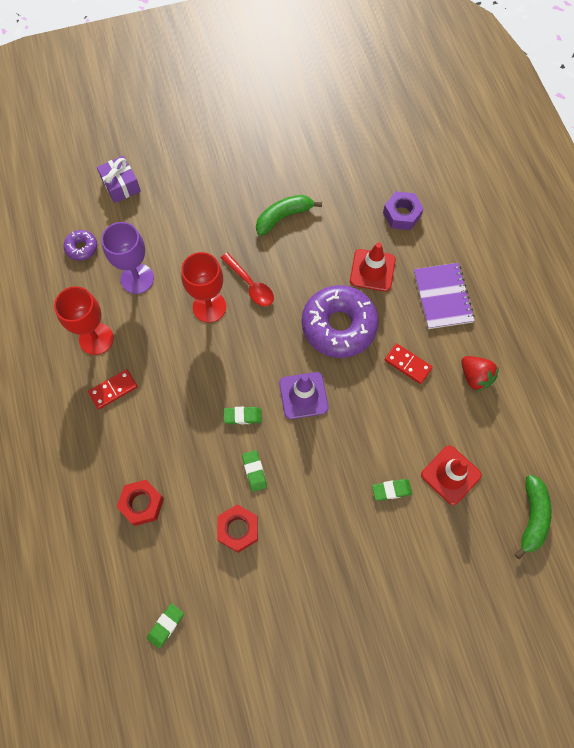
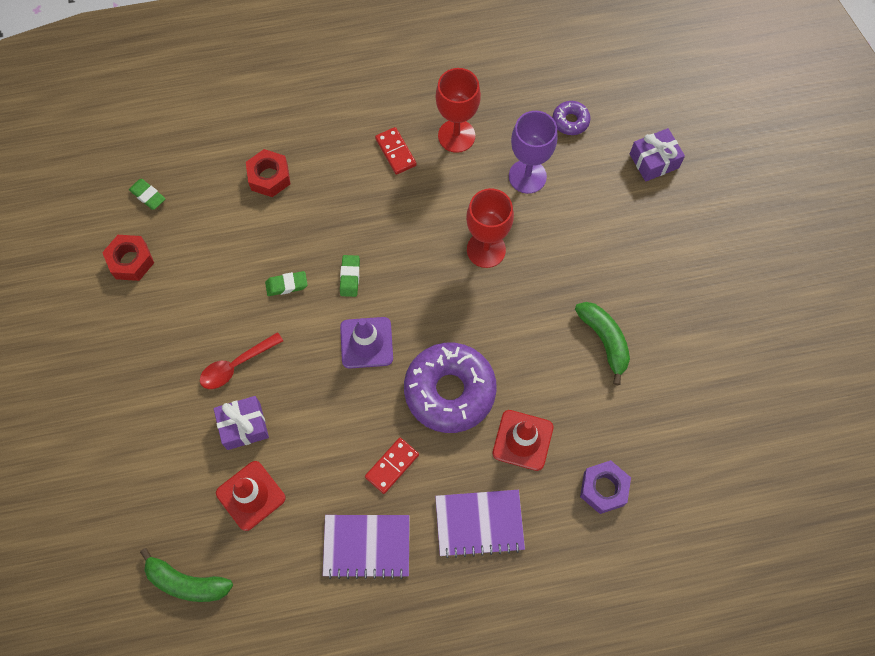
camera: 95 degrees right, 0 degrees up
(238, 529) = (228, 265): red nut -> red nut (131, 261)
(250, 285) = (511, 296): red spoon -> red spoon (236, 365)
(391, 490) = (243, 426): green eraser -> purple gift
(475, 377) = (366, 546): red strawberry -> purple notebook

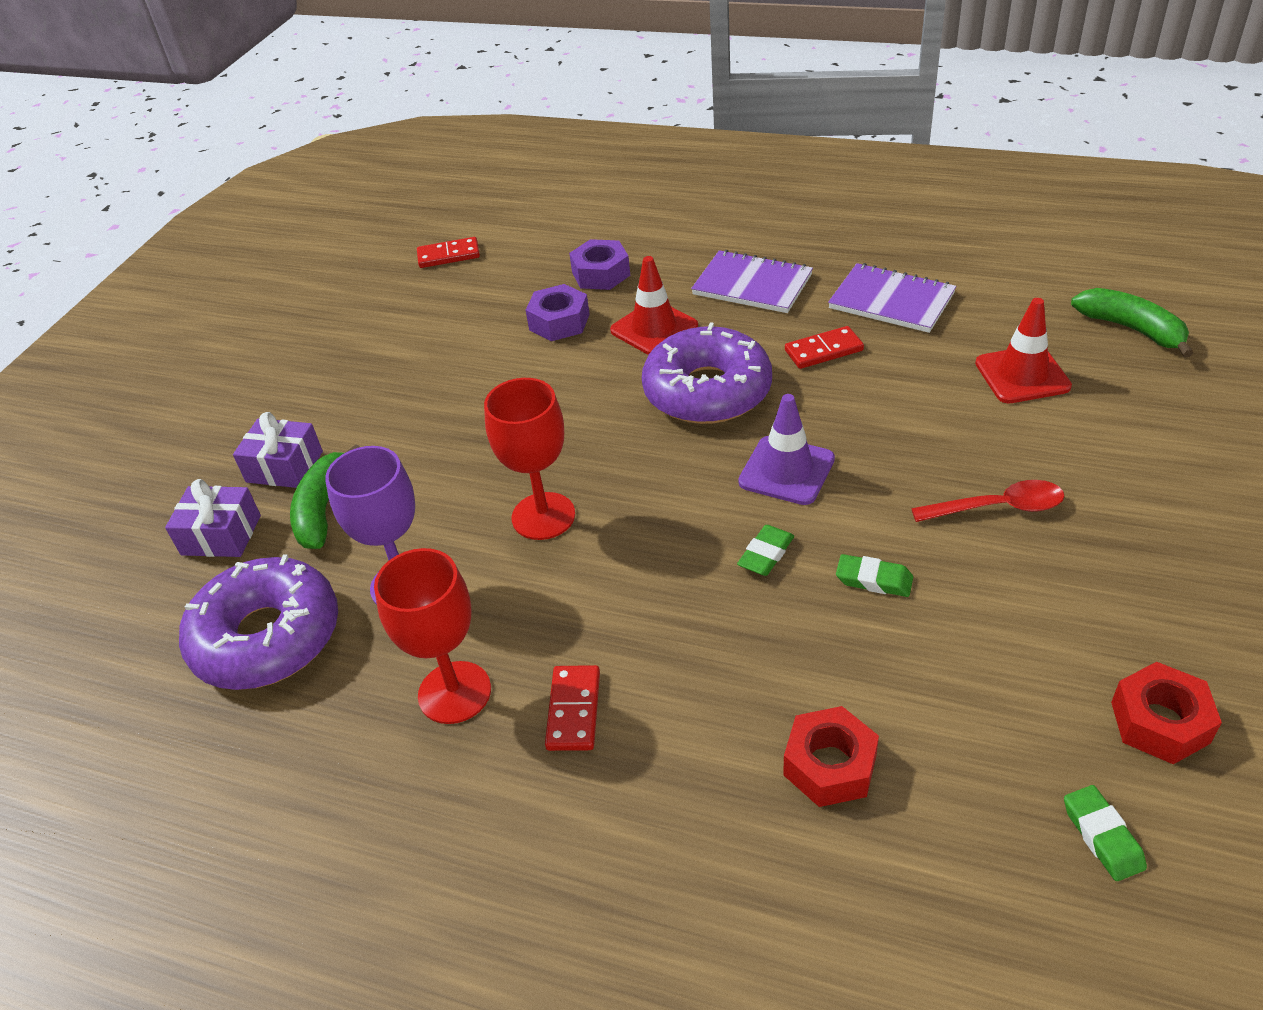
camera: 145 degrees left, 25 degrees down
(243, 426) = (1009, 440): purple gift -> purple gift (284, 467)
(570, 121) = (267, 637): purple donut -> purple donut, size x2.20
(595, 418) = (559, 322): none -> purple nut
(604, 340) = (484, 378): green banana -> green banana (323, 509)
(742, 461) = (448, 255): none -> red domino

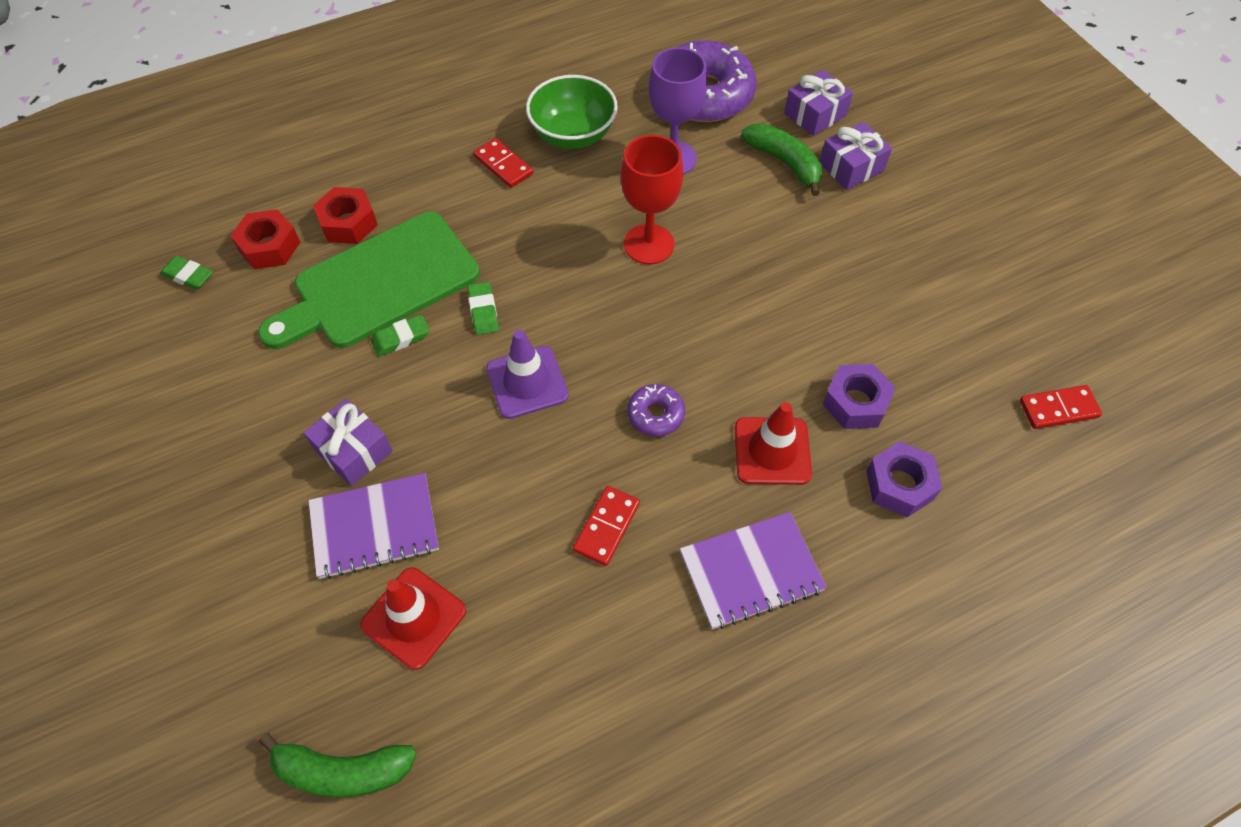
camera: 130 degrees right, 15 degrees up
(448, 255) = (1058, 409): red domino -> red domino turned 45 degrees clockwise
(454, 692) = (573, 135): red goblet -> green bowl
(707, 391) = (655, 414): purple donut -> purple donut, size x0.46
(851, 655) = (379, 283): none -> green cutting board
(891, 301) = (602, 644): purple notebook -> purple notebook (375, 527)
(998, 507) = (353, 451): red spoon -> purple gift
(1160, 722) = (177, 356): red nut -> red nut (269, 246)

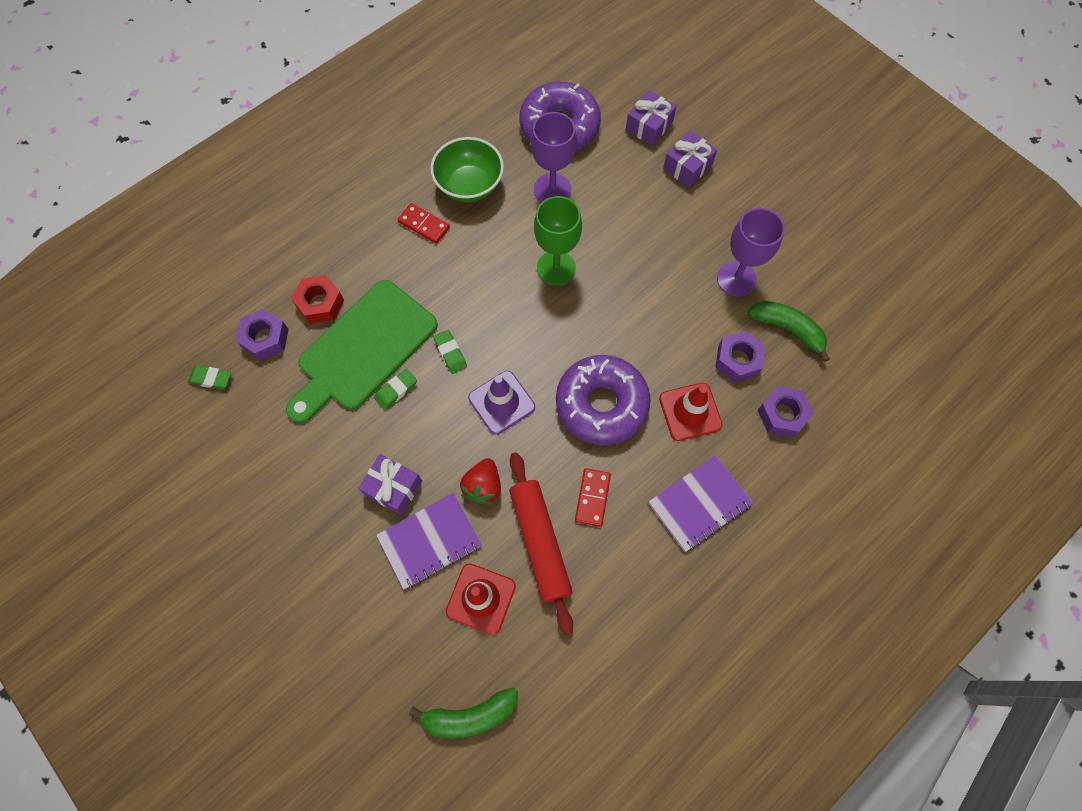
camera: 15 degrees left, 10 degrees up
(269, 246) = (265, 338): red nut -> purple nut
(467, 477) = (483, 487): none -> red strawberry
(517, 566) = (540, 542): none -> red rolling pin
(649, 244) = (556, 268): red goblet -> green goblet
(655, 414) = (601, 404): purple donut -> purple donut, size x2.20
(784, 162) = (637, 174): green banana -> green banana (788, 329)
(880, 305) = (736, 279): none -> purple goblet
(1058, 409) = (875, 330): red domino -> none

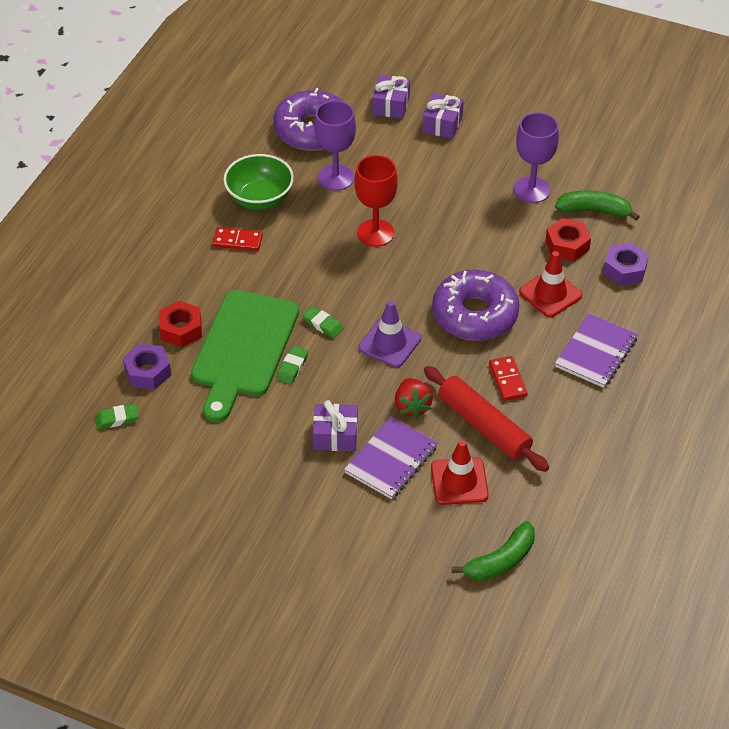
camera: 25 degrees left, 20 degrees down
(556, 268) = (375, 233): green goblet -> red goblet
(737, 360) = (567, 245): purple nut -> red nut

